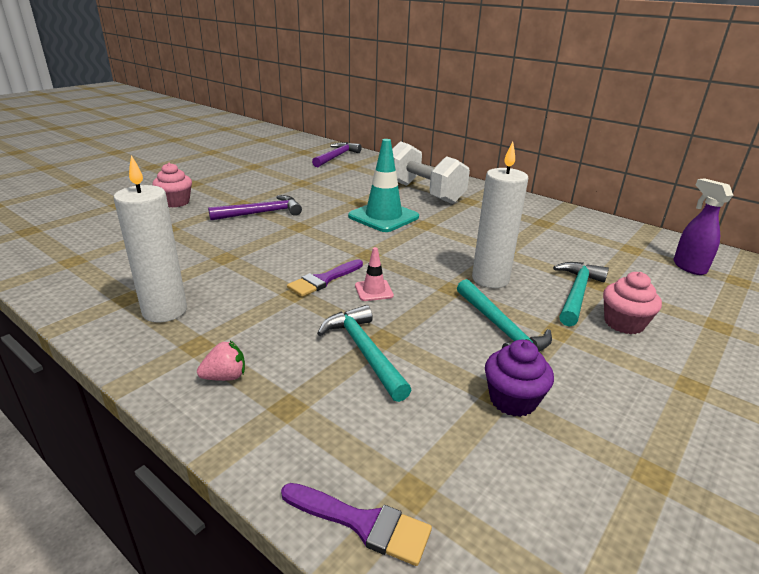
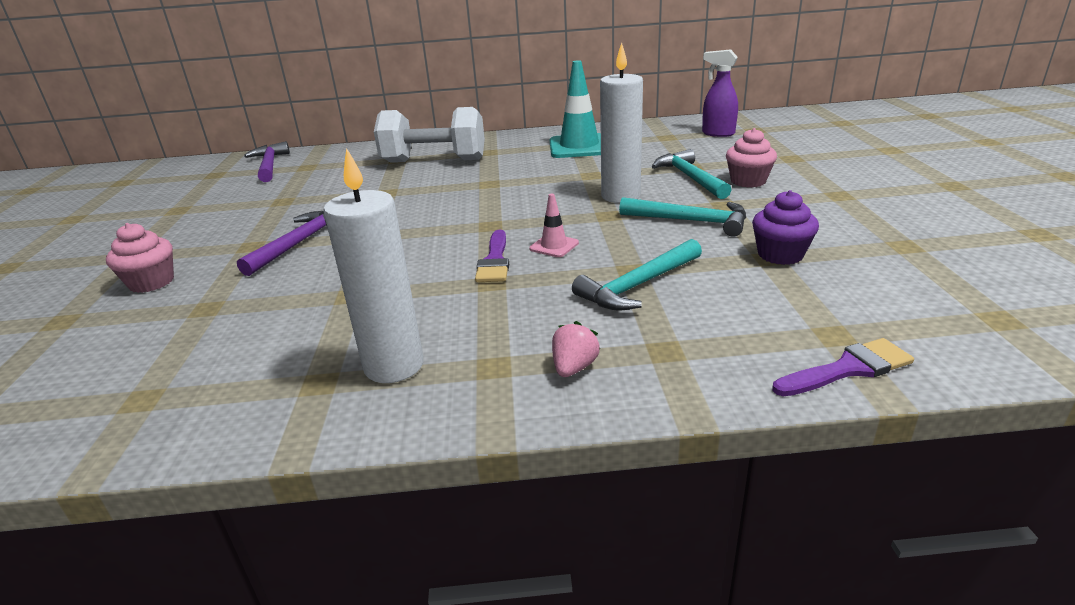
camera: 40 degrees left, 0 degrees up
(364, 351) = (638, 285): turquoise hammer -> turquoise hammer turned 60 degrees counterclockwise
(383, 217) = (439, 193): turquoise traffic cone -> turquoise traffic cone (579, 147)

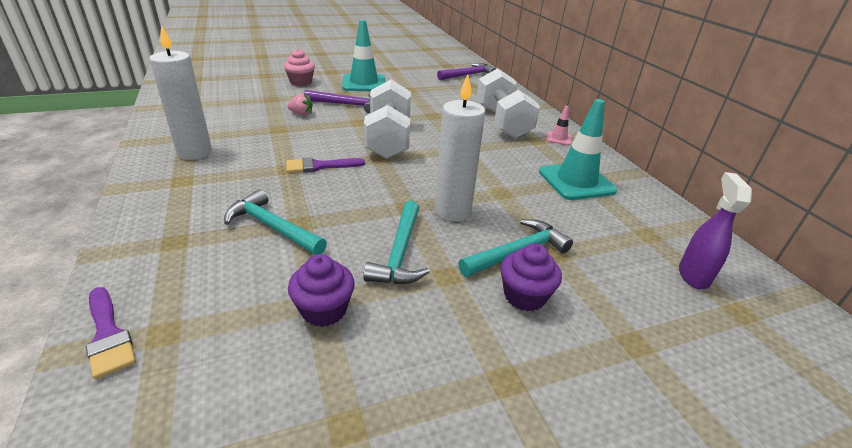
camera: 70 degrees right, 5 degrees up
(222, 230) = (364, 83): none -> turquoise traffic cone
(440, 219) = (388, 139): none -> white dumbbell
(554, 246) = (344, 186): pink traffic cone -> pink traffic cone (558, 138)
(574, 367) = (168, 207): pink strawberry -> pink strawberry (301, 114)
(748, 181) = (524, 296): pink cupcake -> purple cupcake

